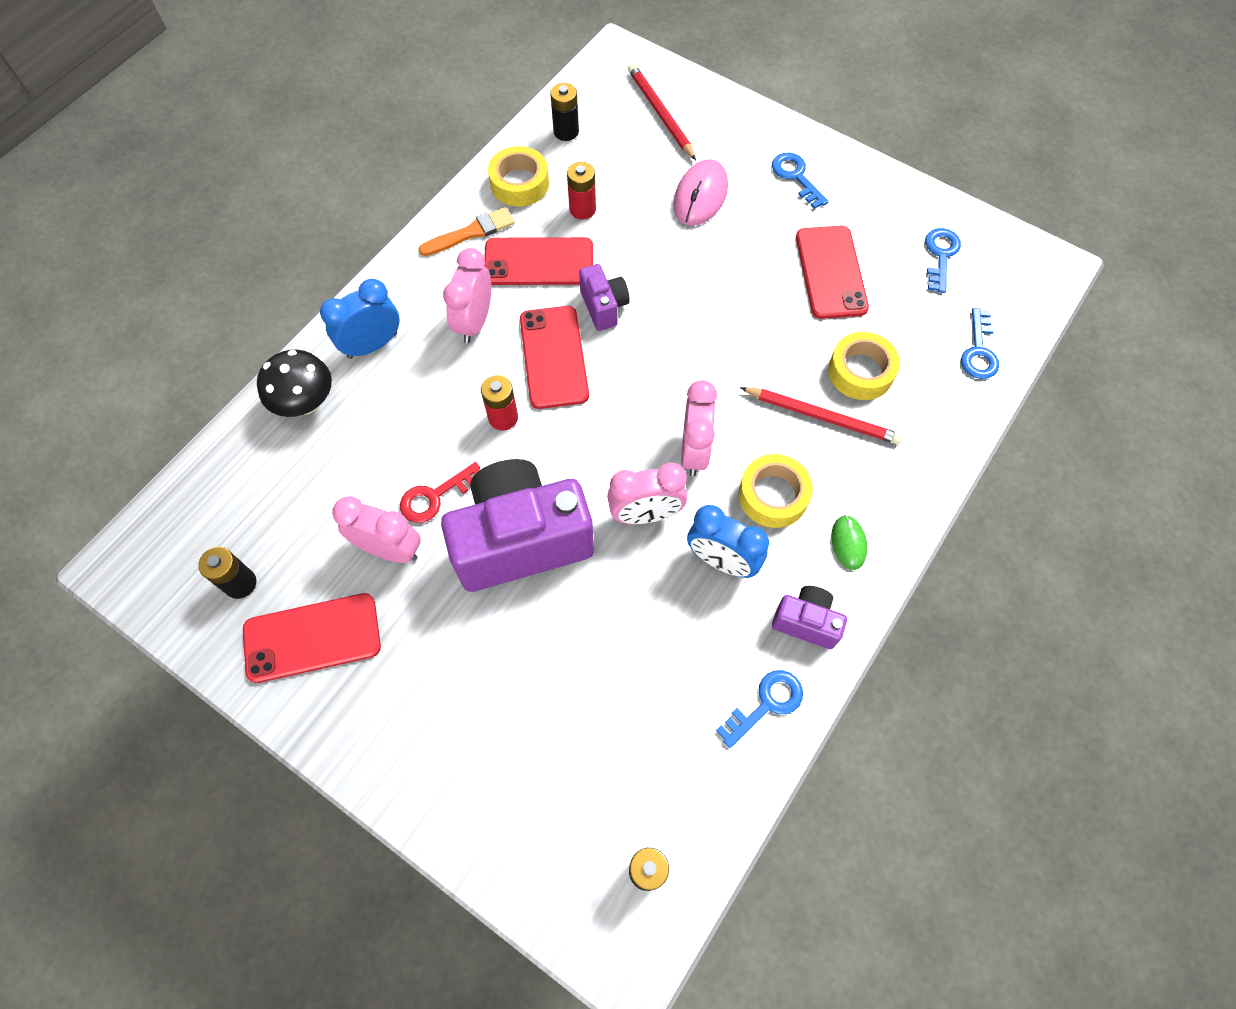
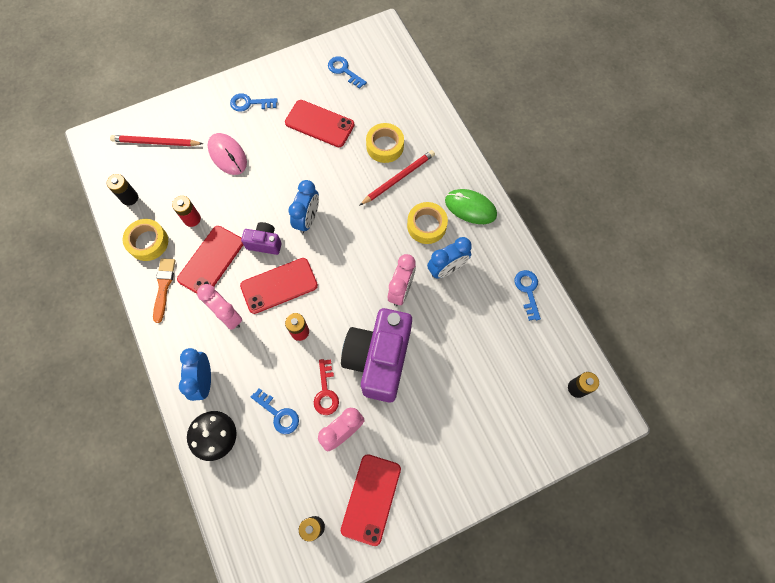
camera: 60 degrees left, 5 degrees up
(553, 357) = (279, 286): red phone -> red phone turned 45 degrees counterclockwise
(673, 338) = (308, 219): none -> blue clock
(694, 451) = (380, 247): pink clock -> none
(806, 622) = (498, 250): purple camera -> none
(848, 543) = (470, 208): green mouse -> green mouse, size x1.73
(979, 350) = (407, 90): blue key -> blue key (278, 414)

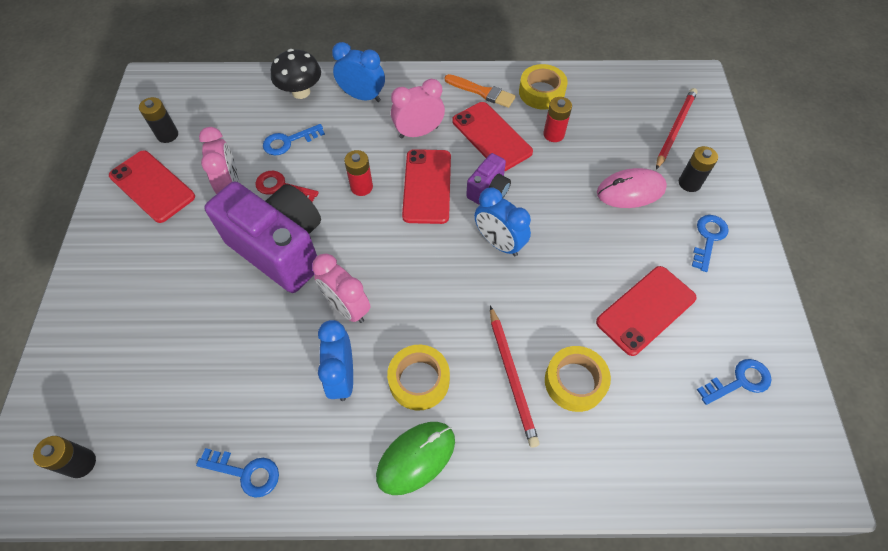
camera: 115 degrees right, 10 degrees down
(129, 198) = (605, 90): black battery -> black battery (689, 183)

